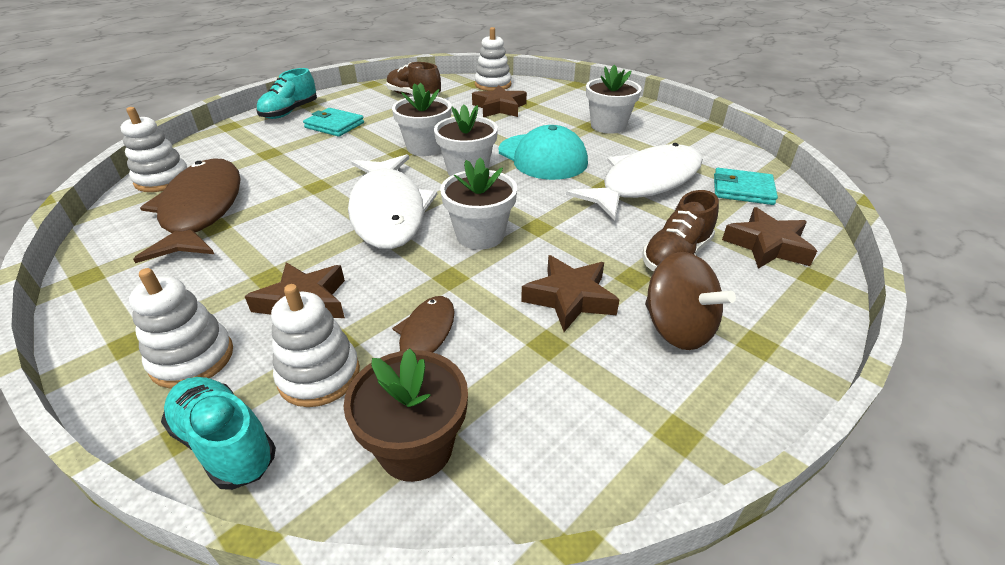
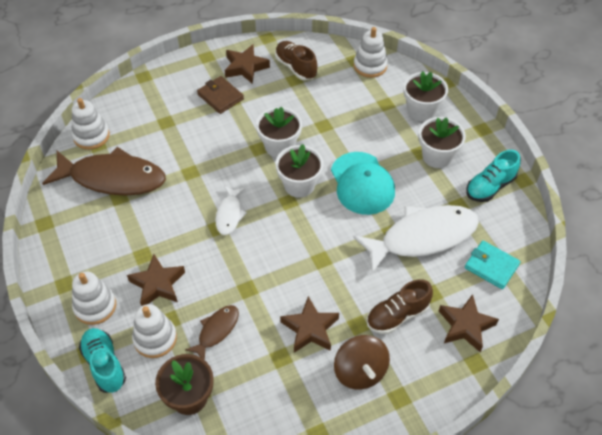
camera: 20 degrees right, 15 degrees up
(201, 210) = (112, 178): brown fish -> brown fish turned 90 degrees clockwise
(290, 112) = (191, 68): turquoise shoe -> turquoise shoe (490, 186)
(334, 125) = (220, 97): turquoise wallet -> brown wallet
(388, 211) = (229, 214): white fish -> white fish, size x0.49
(480, 235) = (280, 257): white flower pot -> white flower pot (421, 110)
(499, 107) = (359, 105): brown star -> brown star (245, 67)

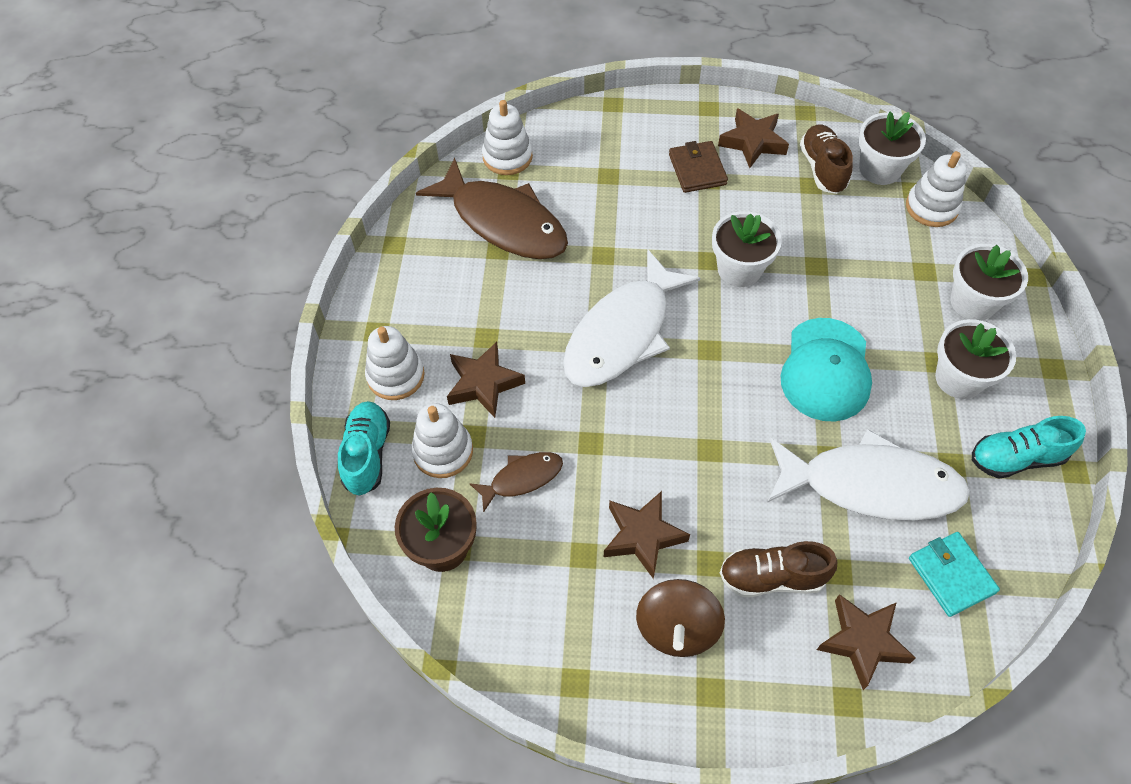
camera: 30 degrees right, 5 degrees up
(229, 214) = (622, 333): white fish -> white fish, size x2.05
(299, 185) = (736, 334): white flower pot -> white flower pot (880, 169)

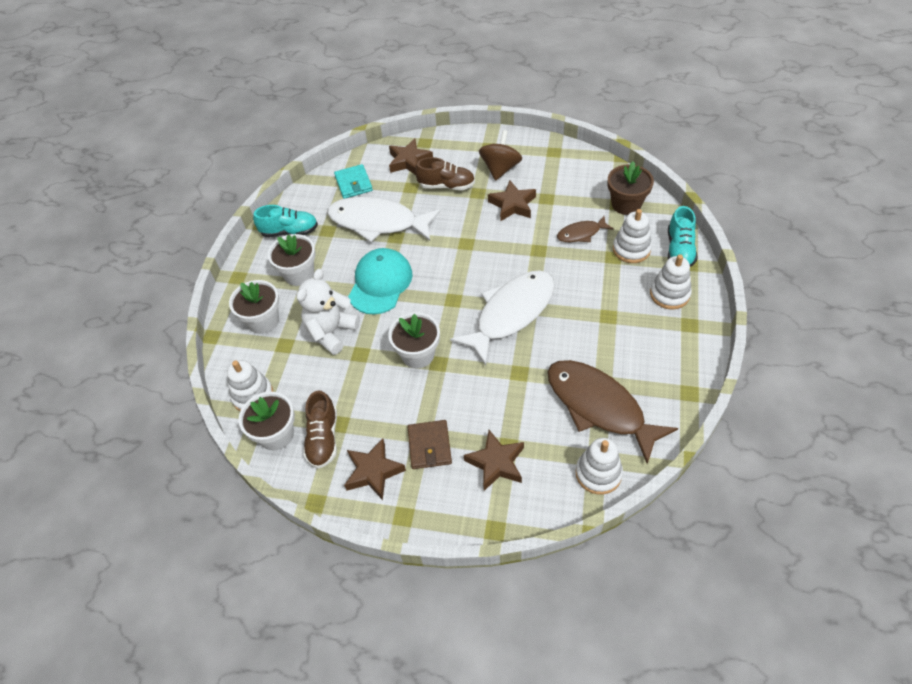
camera: 170 degrees left, 5 degrees down
(483, 383) = (608, 286): brown star -> brown star (496, 463)
(868, 292) = (331, 332): none -> white teddy bear

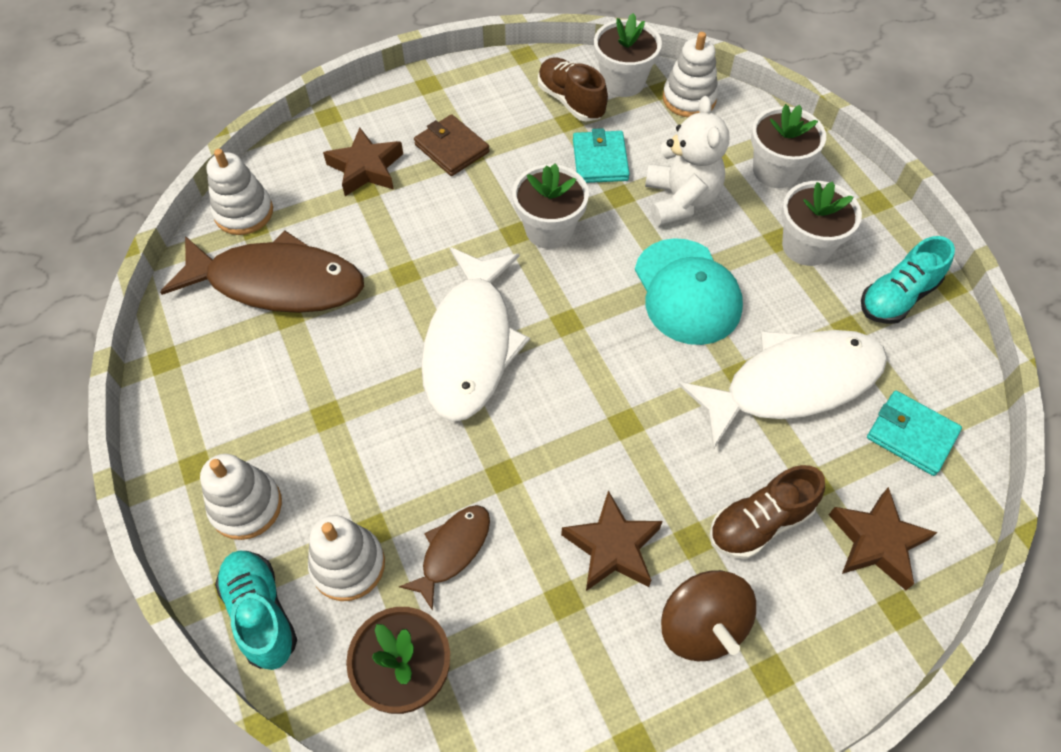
camera: 140 degrees right, 5 degrees up
(348, 383) = (600, 160): none -> turquoise wallet
(373, 471) = (490, 101): brown star -> none

